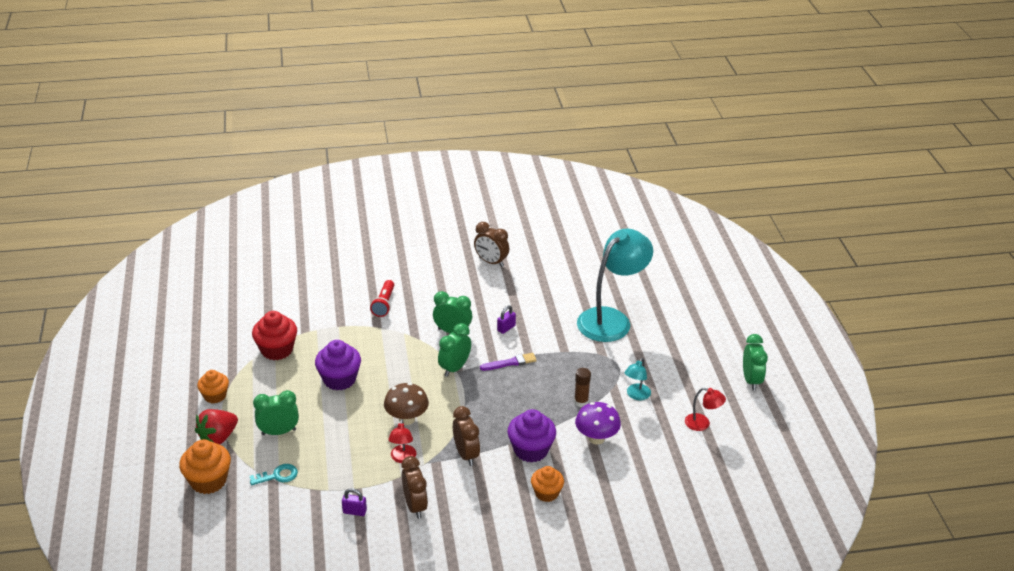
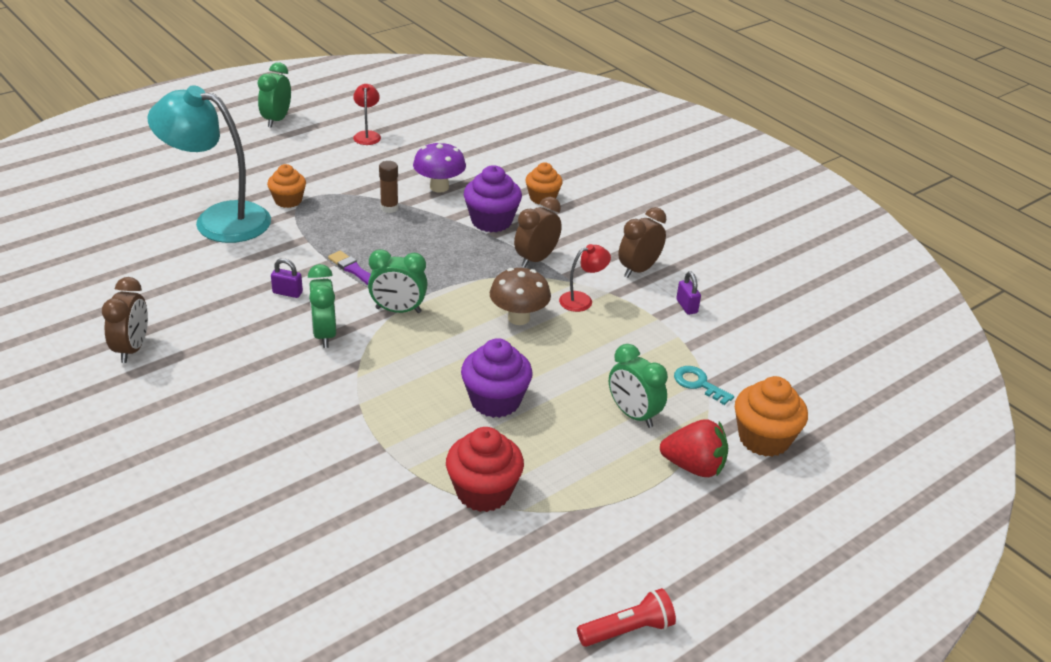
camera: 120 degrees left, 0 degrees up
(215, 396) = (627, 511): orange cupcake -> orange cupcake (288, 200)
(384, 304) = (301, 421): red flashlight -> red flashlight (628, 630)
(636, 395) = (351, 178): turquoise lamp -> none
(751, 380) = (276, 120): green clock -> green clock turned 45 degrees counterclockwise

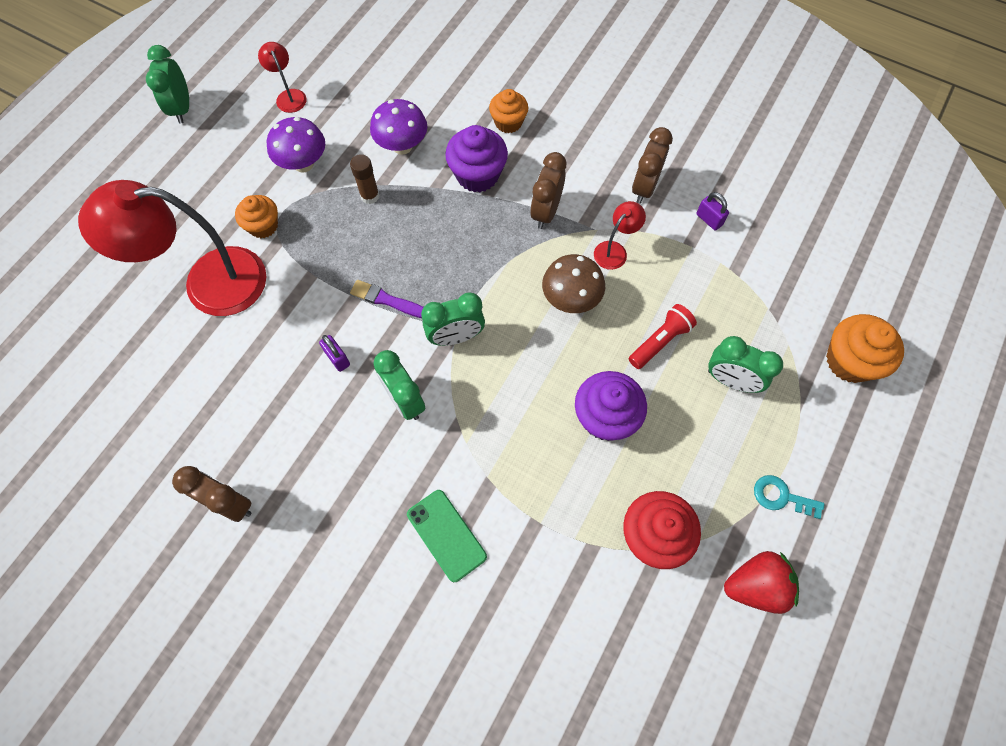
camera: 20 degrees left, 30 degrees up
(132, 349) = (230, 503): brown clock -> brown clock turned 45 degrees counterclockwise
(218, 220) = (208, 283): turquoise lamp -> red lamp
(287, 293) = (337, 358): purple padlock -> purple padlock turned 60 degrees clockwise
(295, 428) = (446, 535): none -> green phone
(349, 175) = (303, 164): none -> purple mushroom
(628, 630) = (848, 637): red flashlight -> red flashlight (660, 341)
(694, 467) = (810, 421): red strawberry -> red strawberry (755, 585)
(698, 384) = (765, 316): turquoise key -> turquoise key (781, 497)

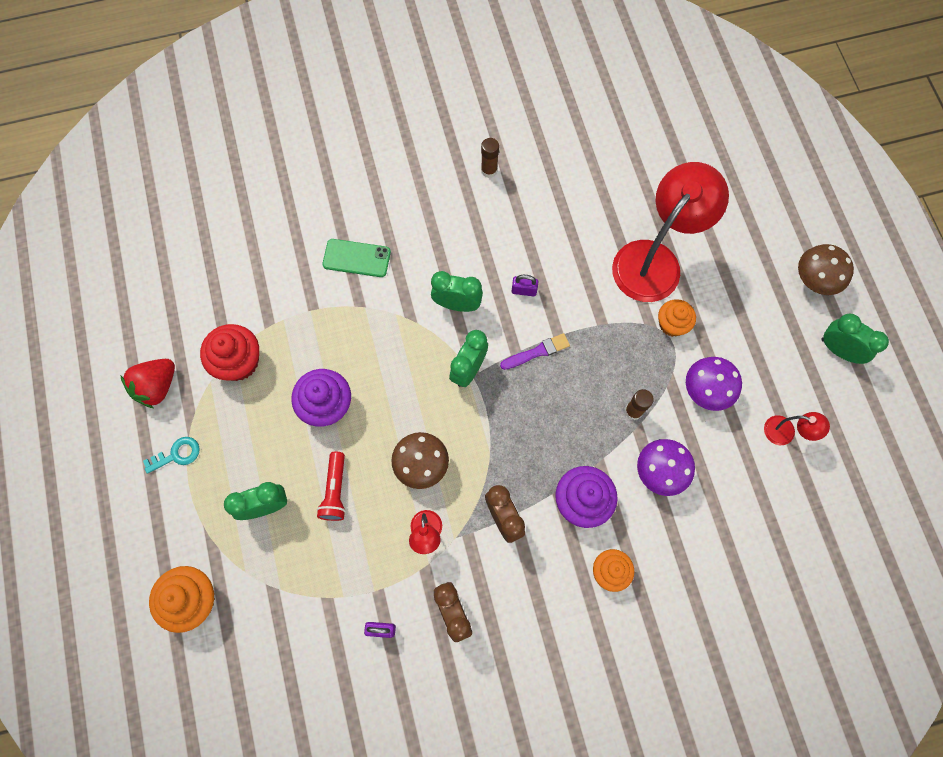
camera: 135 degrees right, 5 degrees up
(127, 161) = (814, 281): none -> brown mushroom
(230, 503) = (489, 170): brown clock -> brown glue stick

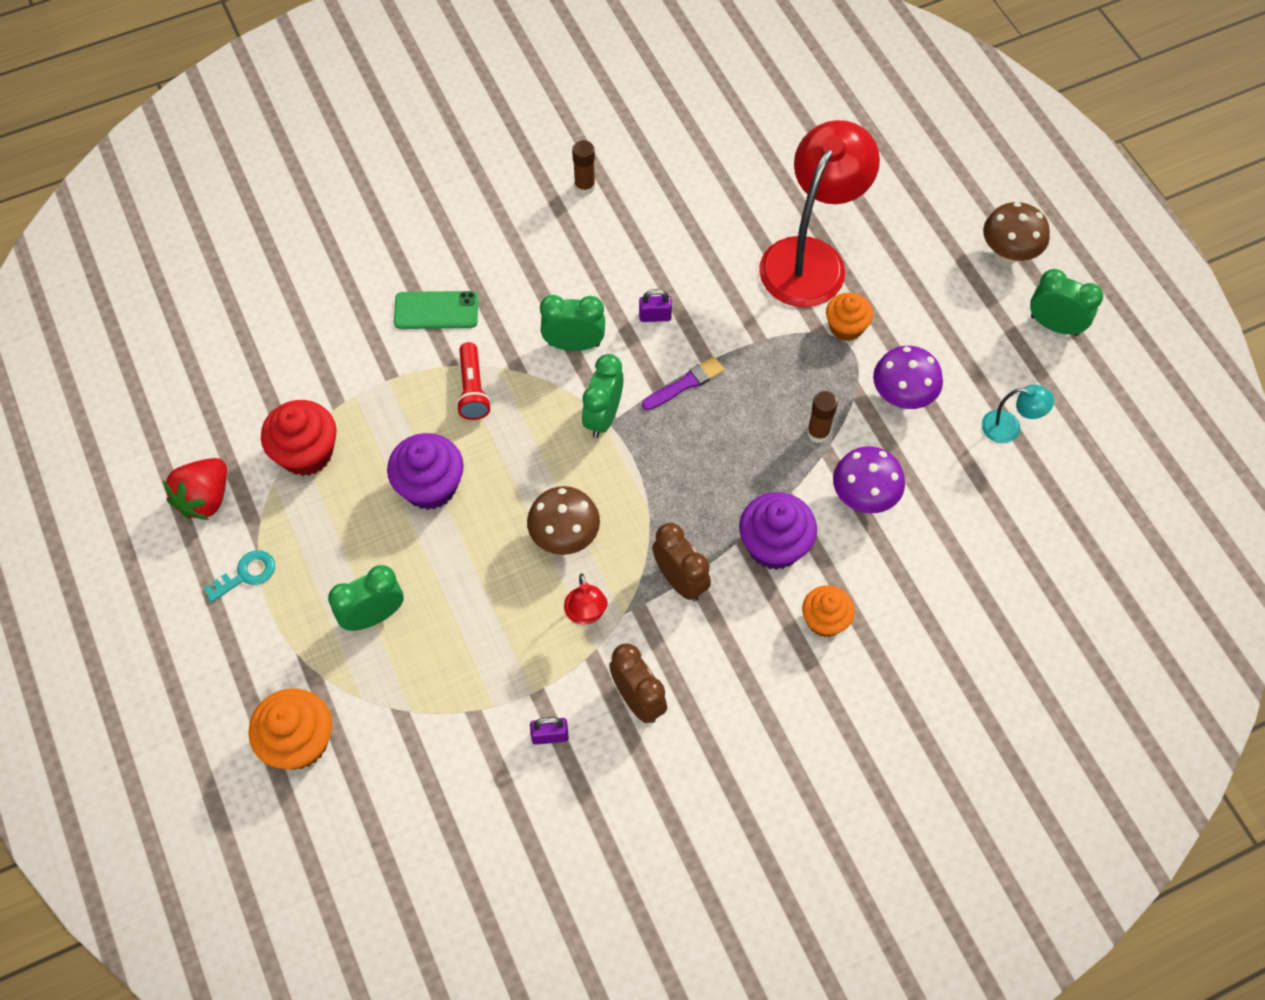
camera: 10 degrees left, 10 degrees down
(335, 491) = (460, 584): red flashlight -> red flashlight (473, 389)
(786, 432) = (1009, 428): red lamp -> turquoise lamp

